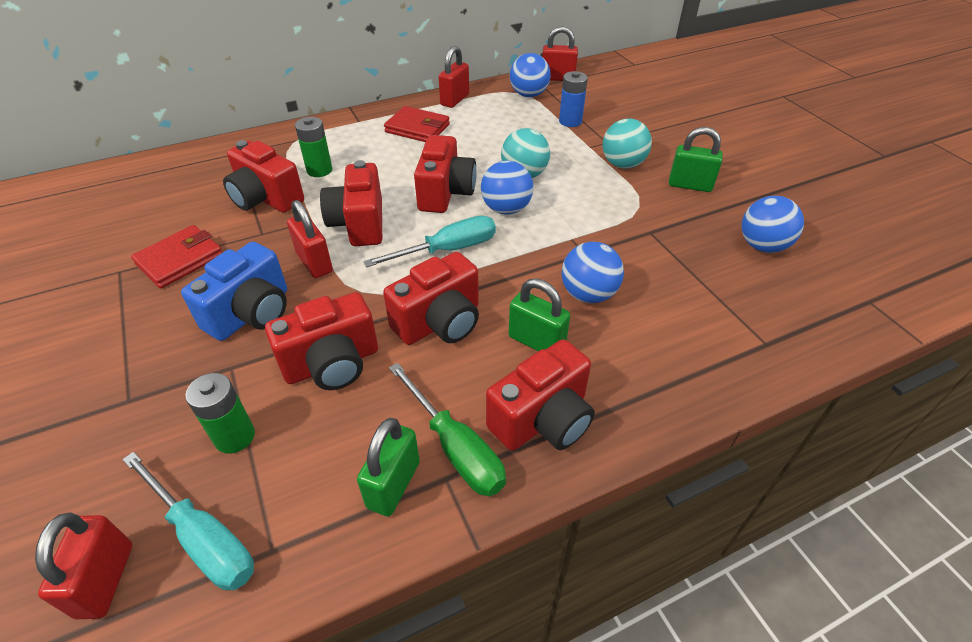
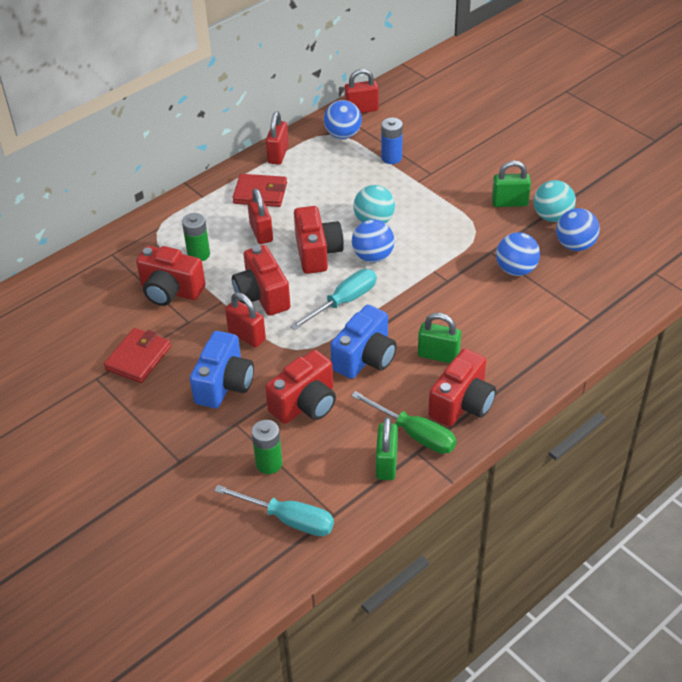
camera: 15 degrees left, 0 degrees up
(105, 580) = (245, 553): red padlock -> red padlock (261, 232)
(440, 322) = (365, 358): red camera -> blue camera
(588, 294) = (461, 312): blue ball -> blue ball (516, 270)
(622, 164) = (450, 194): turquoise ball -> turquoise ball (552, 216)

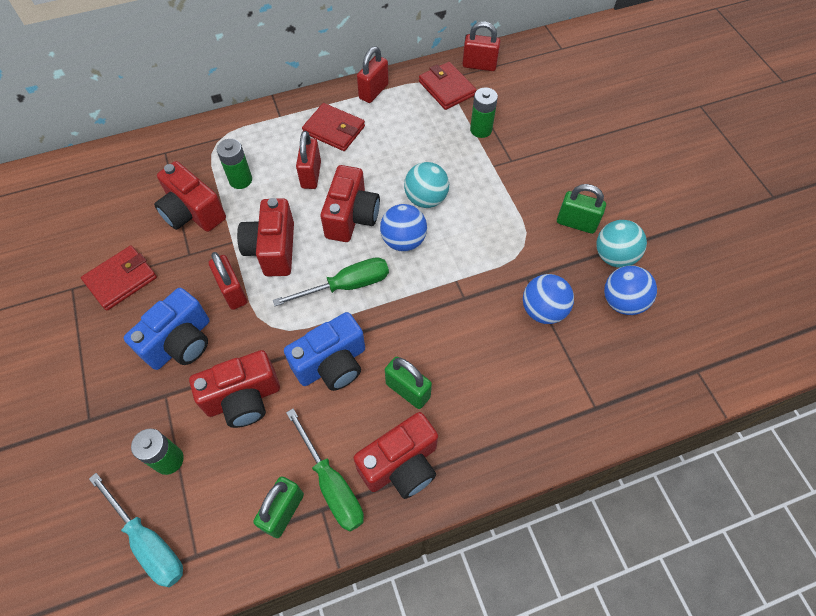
camera: 20 degrees right, 15 degrees up
(343, 135) = (447, 88): blue ball -> red wallet
(343, 302) = (346, 285): turquoise screwdriver -> green screwdriver
(391, 158) = (481, 129): blue battery -> green battery

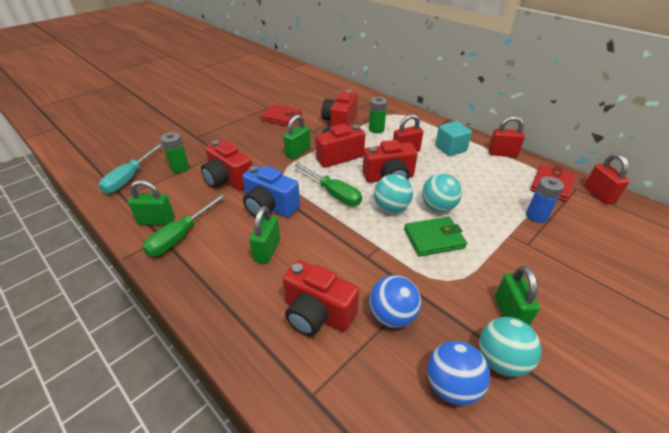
camera: 65 degrees right, 20 degrees down
(180, 342) = (254, 147): blue camera -> none
(233, 292) = (298, 152): red padlock -> green padlock
(334, 130) = (450, 148): red wallet -> turquoise cube
(401, 465) = (205, 266): red camera -> red camera (317, 313)
(403, 241) = (391, 208): blue ball -> turquoise ball
(468, 228) = (434, 239): none -> green wallet
(481, 129) = (536, 216): green battery -> blue battery

